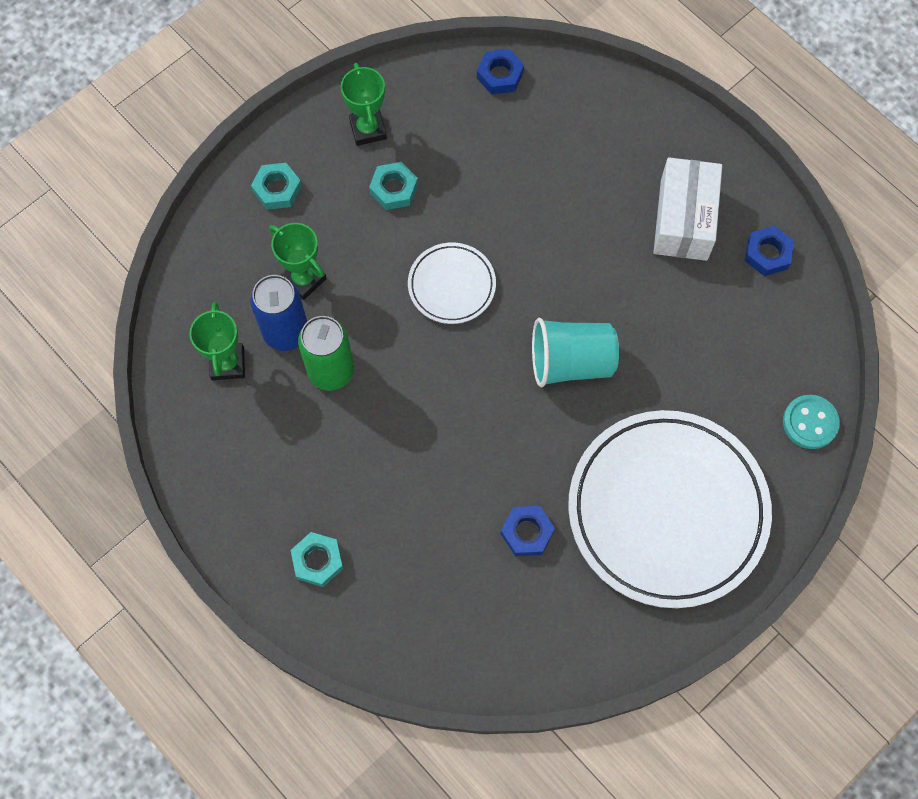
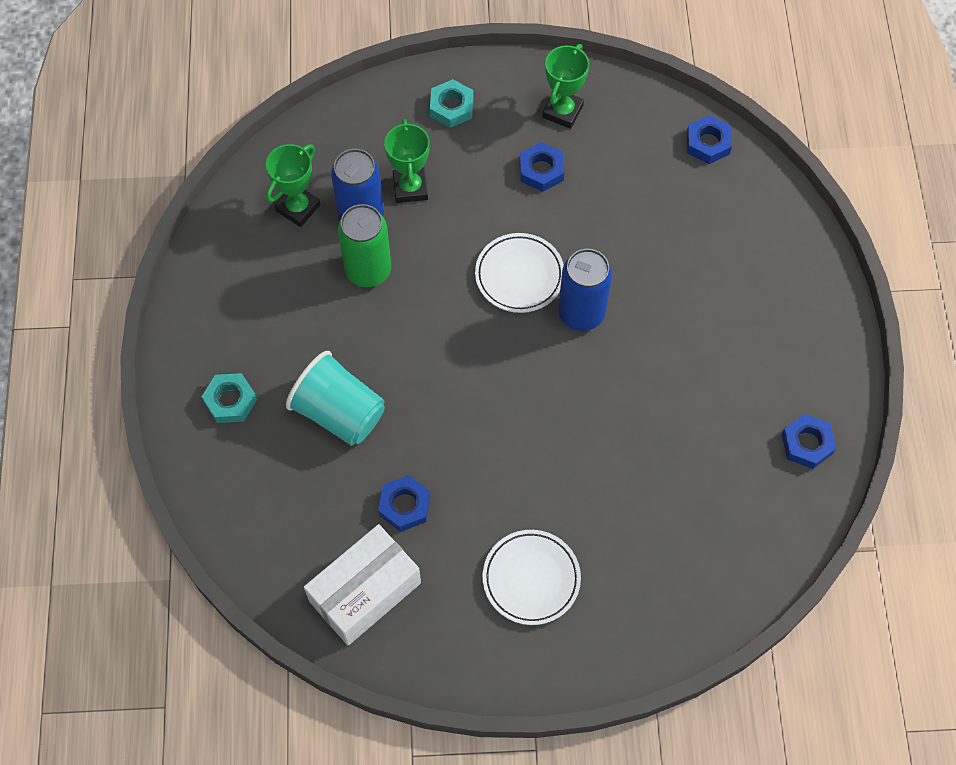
camera: 40 degrees right, 5 degrees down
(394, 189) = (541, 170): turquoise nut -> blue nut
(524, 279) = (581, 313): none -> blue can
(571, 362) = (560, 404): turquoise cup -> turquoise cup (339, 413)
(667, 511) = (531, 579): white plate -> white plate, size x0.47
(683, 219) = (758, 364): white box -> white box (365, 592)
(810, 422) = (717, 605): turquoise button -> none

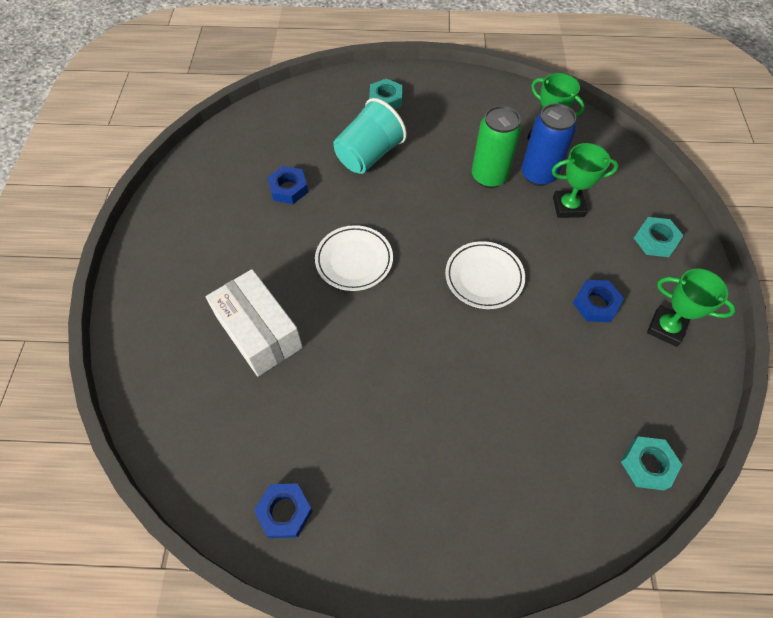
camera: 95 degrees right, 5 degrees down
(365, 592) = (229, 163): white box -> white box (259, 332)
(531, 579) = (211, 262): white plate -> white plate (354, 260)
(581, 313) = (444, 321): blue can -> none
(708, 143) = (647, 465): blue nut -> turquoise nut

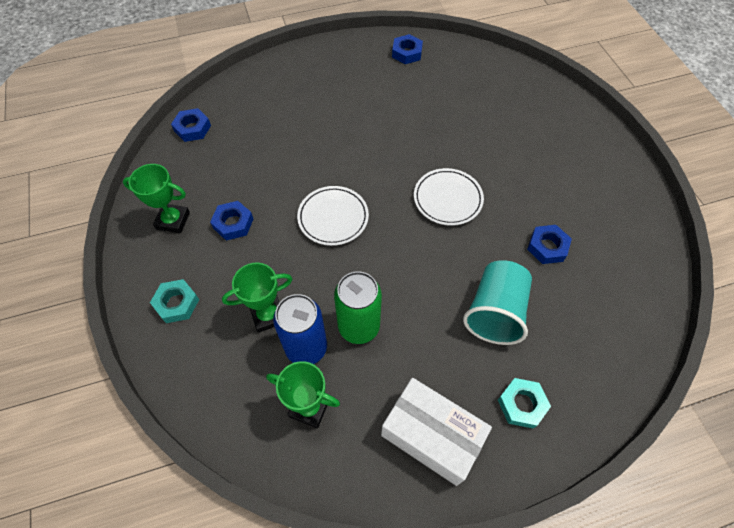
camera: 160 degrees right, 0 degrees up
(259, 332) = (485, 129): white box -> white box (431, 436)
(647, 465) = (192, 128): turquoise nut -> blue nut

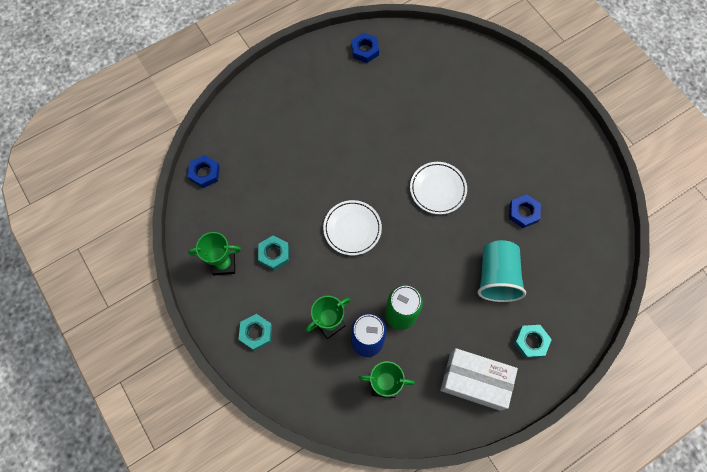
camera: 15 degrees left, 10 degrees up
(233, 223) = (274, 254): blue nut -> turquoise nut

